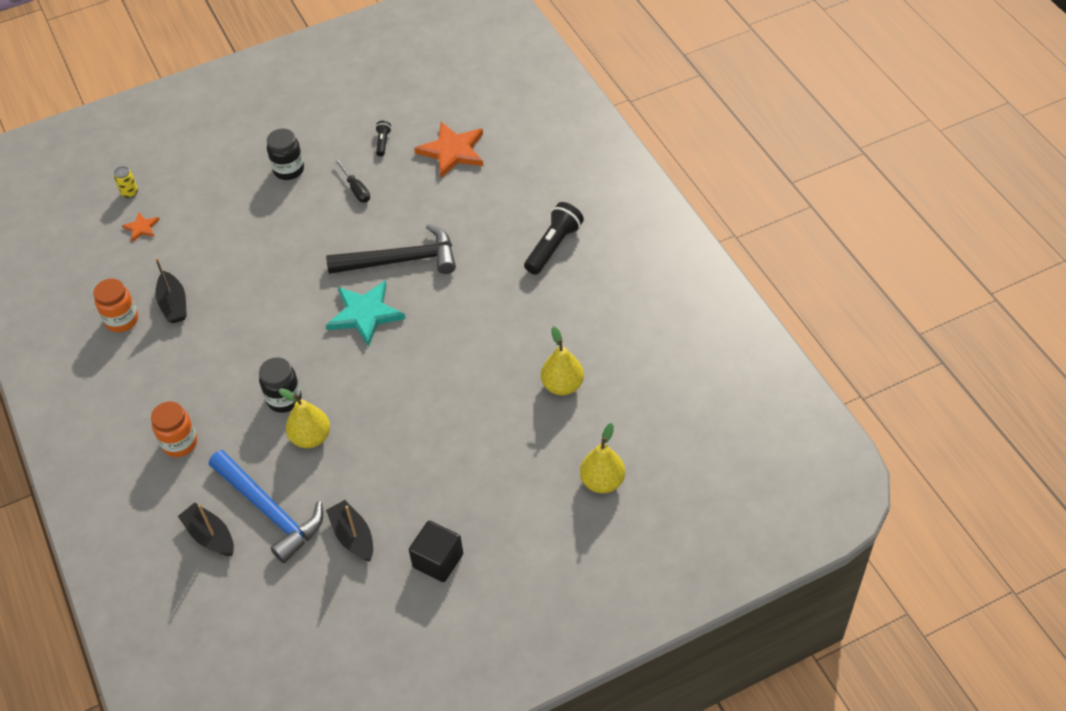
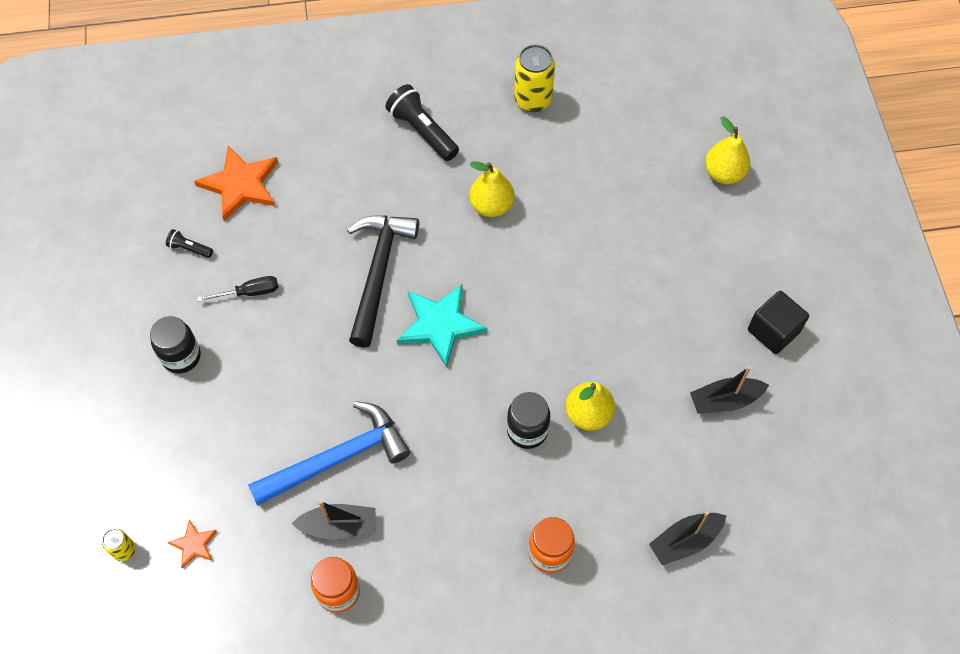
camera: 75 degrees left, 10 degrees up
(270, 510) = (670, 474): blue hammer -> blue hammer (337, 458)
(562, 385) = (602, 173): yellow pear -> yellow pear (491, 206)
(622, 313) = (532, 100): none -> yellow can

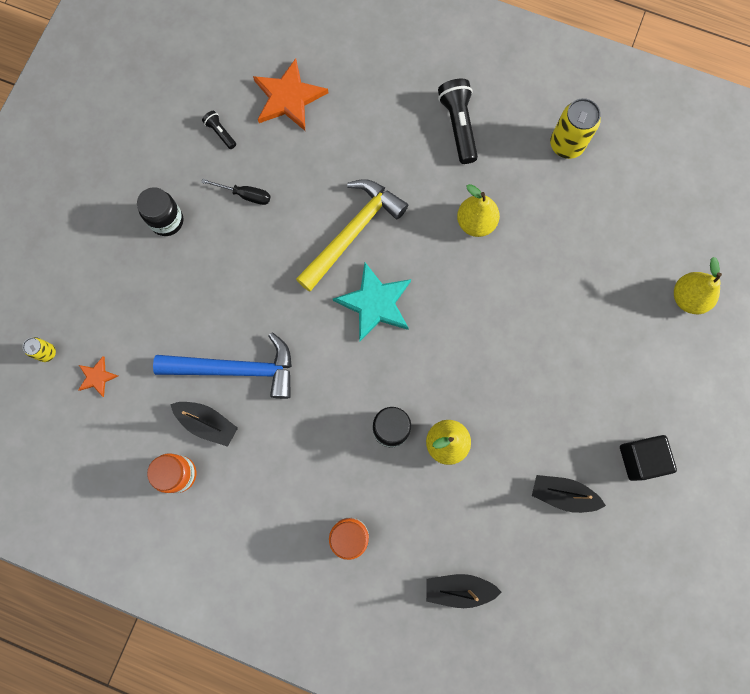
camera: 30 degrees right, 15 degrees up
(378, 273) = (352, 232): black hammer -> yellow hammer

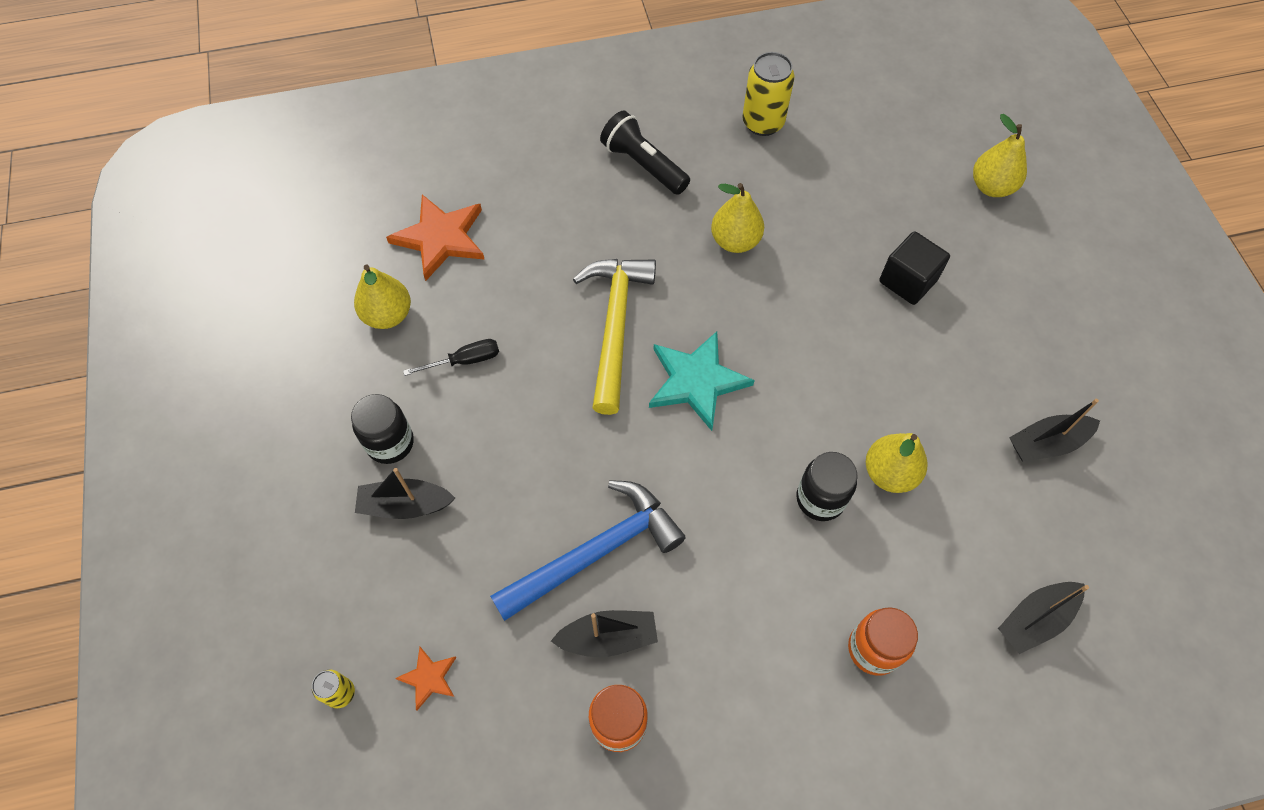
camera: 35 degrees left, 15 degrees down
(150, 266) = (405, 505): none -> black boat
(220, 133) = (388, 315): black flashlight -> yellow pear
(640, 459) = (1085, 358): black cube -> black cube (908, 281)

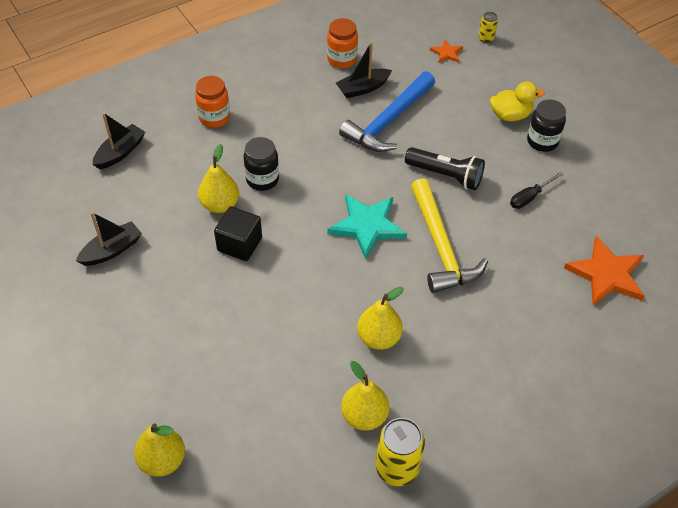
camera: 160 degrees right, 10 degrees down
(388, 315) = (601, 211): yellow pear -> yellow pear (364, 416)
(405, 505) = (510, 115): black boat -> yellow duck
(643, 165) = (486, 387): black flashlight -> black flashlight (446, 175)
(908, 281) = (228, 343): black cube -> black cube (239, 244)

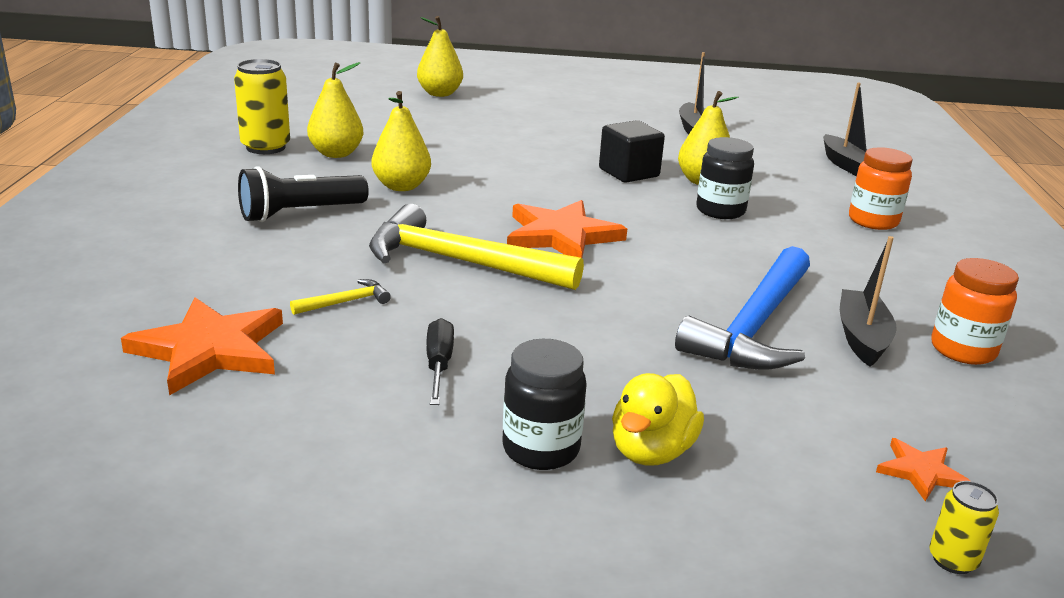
camera: 125 degrees right, 25 degrees down
(367, 226) = (561, 236): turquoise star -> orange star
(388, 121) = (754, 326): blue hammer -> blue hammer turned 135 degrees counterclockwise
(446, 175) = (579, 319): black flashlight -> black flashlight (300, 213)
(523, 260) = (345, 302): none -> yellow hammer

